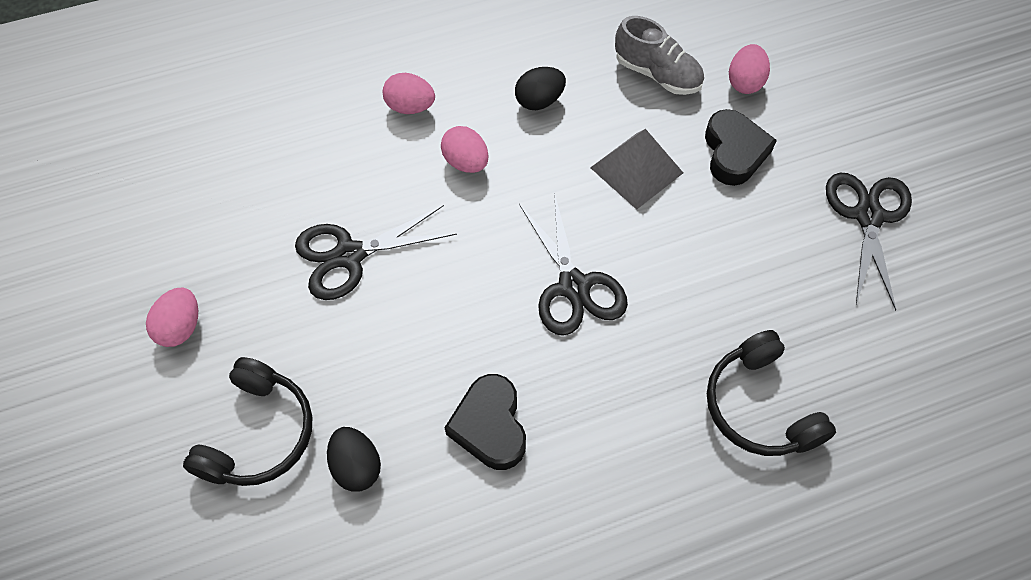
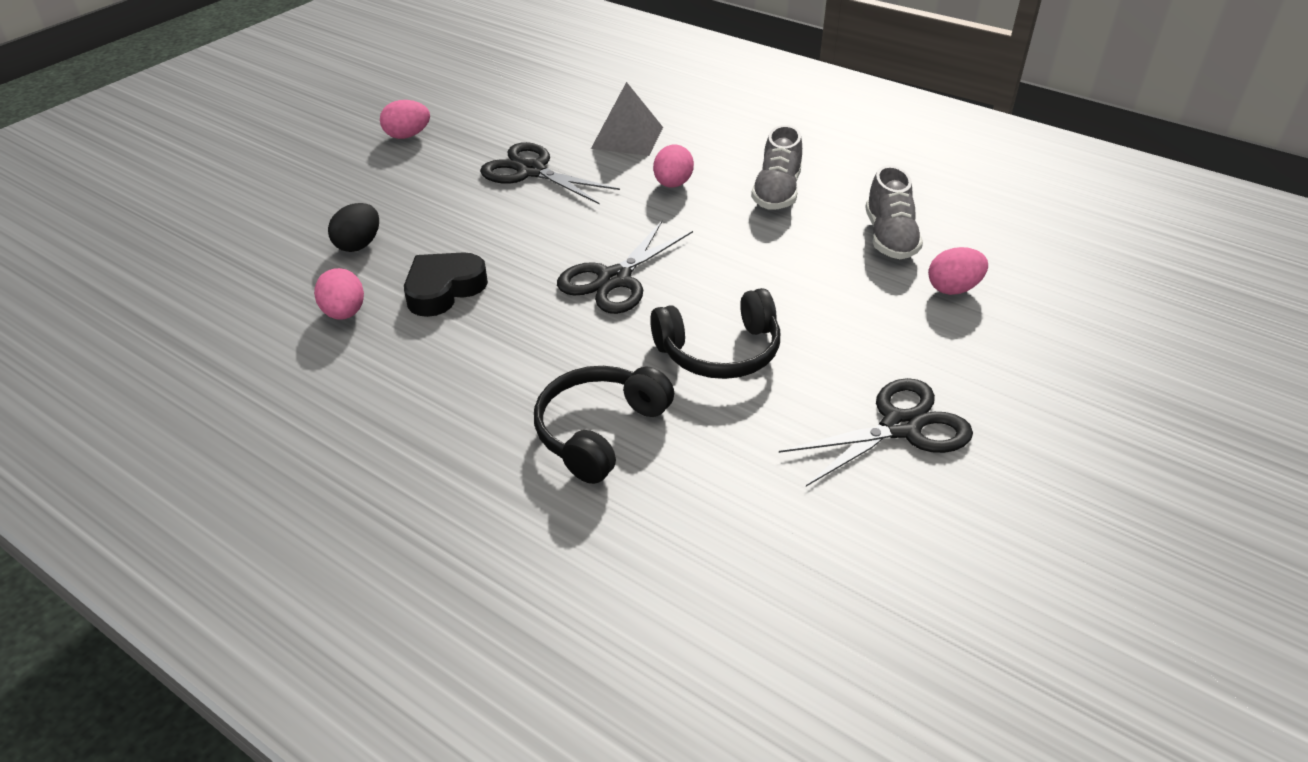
camera: 55 degrees right, 20 degrees down
(259, 434) = (351, 196): black headphones -> black headphones (720, 352)
(410, 107) = (692, 142): pink egg -> pink egg (344, 313)
(539, 101) = (776, 192): black egg -> grey shoe
(636, 170) = (771, 266): grey pyramid -> grey pyramid (627, 137)
(734, 152) = (863, 312): black heart -> none

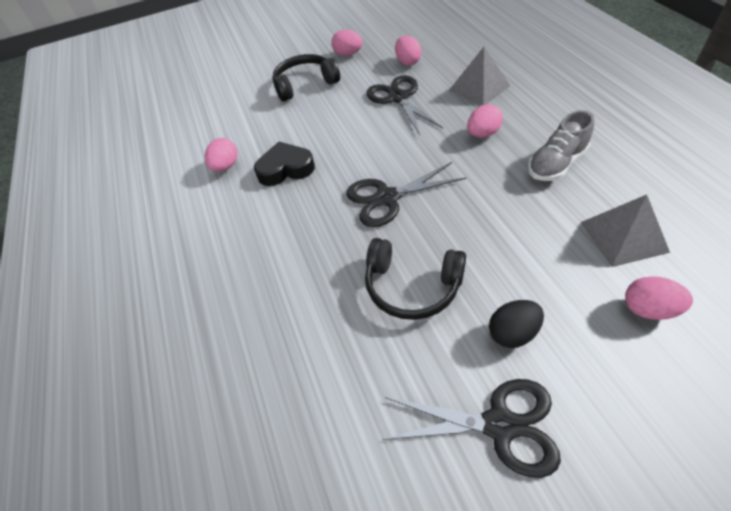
camera: 40 degrees right, 10 degrees up
(358, 245) = (267, 122): black egg -> black egg (512, 333)
(506, 128) = (408, 62): none -> pink egg
(599, 431) = (288, 314): black headphones -> black headphones (305, 84)
(889, 238) = (623, 236): grey shoe -> grey pyramid

